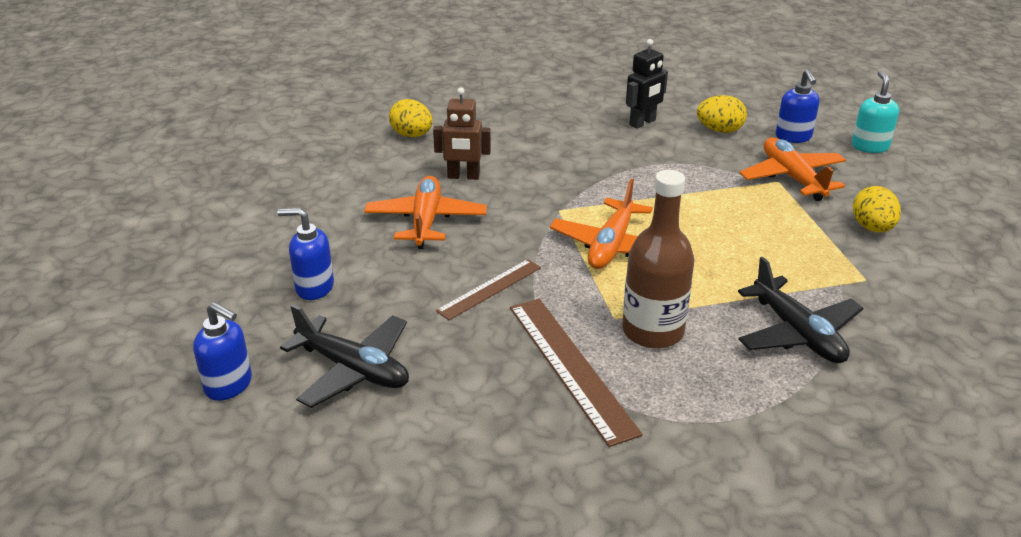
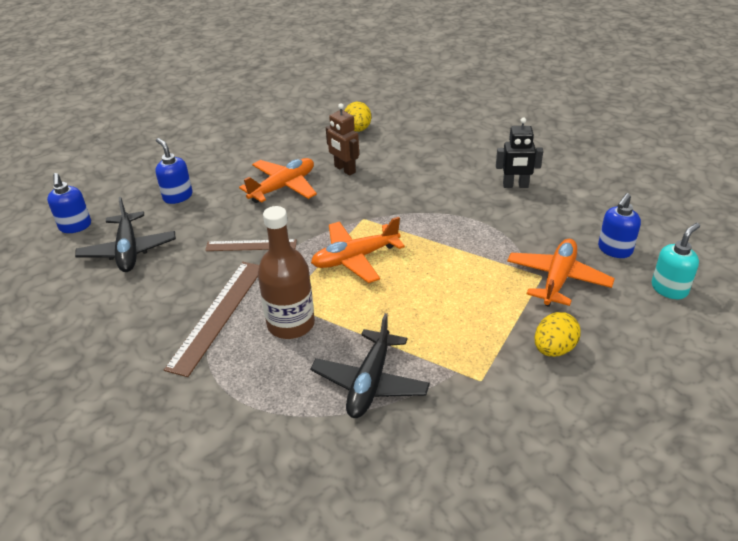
camera: 45 degrees right, 5 degrees up
(719, 130) = (563, 217): yellow egg -> none

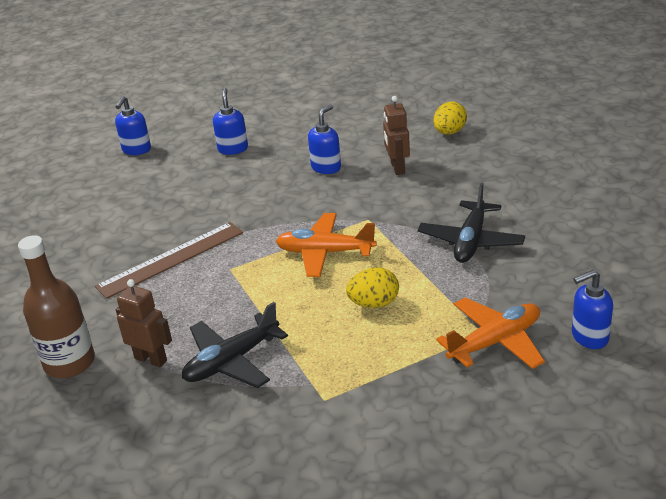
camera: 35 degrees right, 5 degrees down
(128, 250) = (155, 183): black plane -> black plane (471, 241)
(251, 245) = (250, 211): brown ruler -> none
(283, 187) = (326, 167): orange plane -> blue soap dispenser
(291, 324) = (218, 288): brown bottle -> brown bottle (69, 363)
(292, 414) = (151, 359): none -> brown robot
(515, 185) = (552, 236): black robot -> none
(554, 349) = (419, 402): yellow egg -> yellow egg (374, 303)
(669, 289) = (606, 397): turquoise soap dispenser -> none

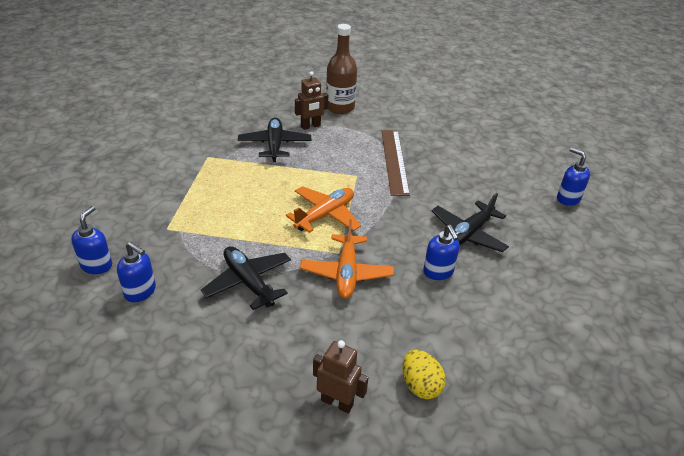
camera: 120 degrees right, 5 degrees up
(233, 149) = (523, 241): blue soap dispenser -> blue soap dispenser (140, 292)
(255, 174) = (468, 234): none -> black plane
(374, 303) = (250, 206): yellow egg -> none
(397, 168) = (393, 309): brown robot -> brown robot (337, 402)
(495, 342) = (153, 228): orange plane -> orange plane (346, 273)

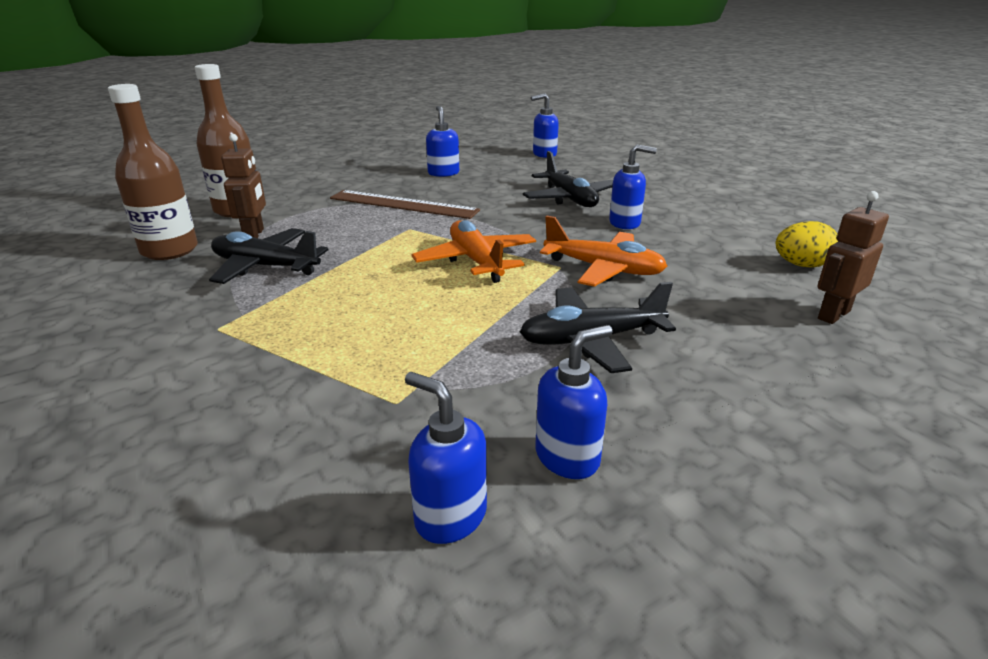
camera: 65 degrees left, 10 degrees down
(276, 110) = (169, 250): none -> brown bottle
(470, 160) = (443, 173): none -> blue soap dispenser

